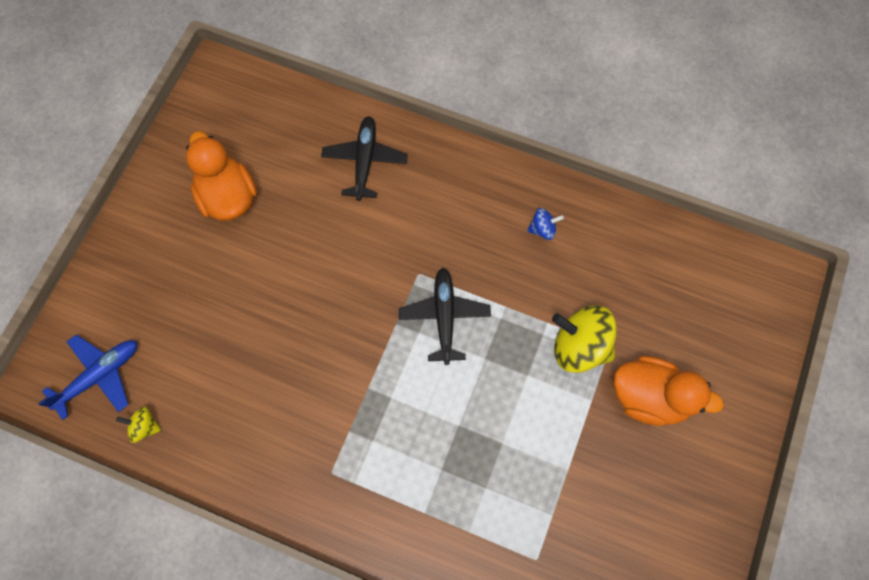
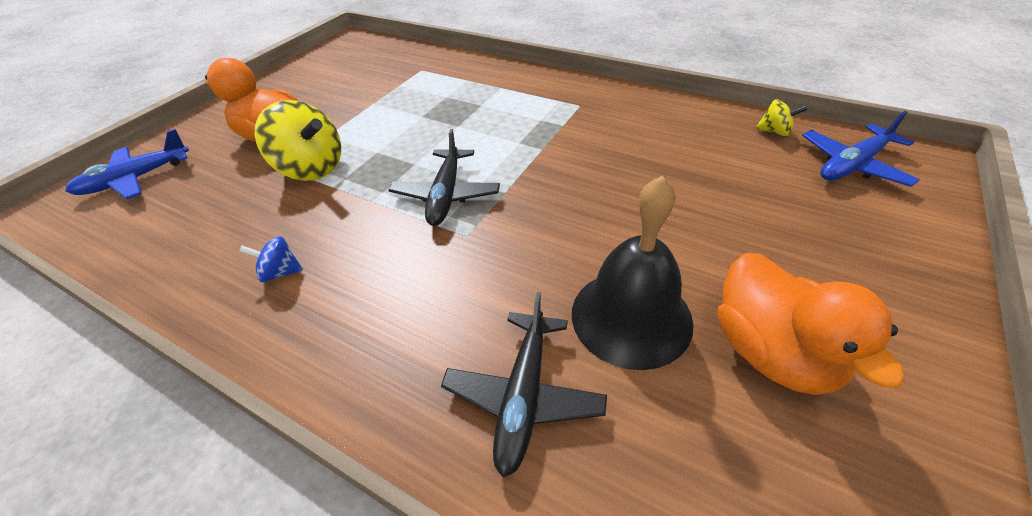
camera: 170 degrees left, 25 degrees down
(303, 213) = (631, 317): none -> black bell
(739, 321) = (135, 179): none -> blue plane

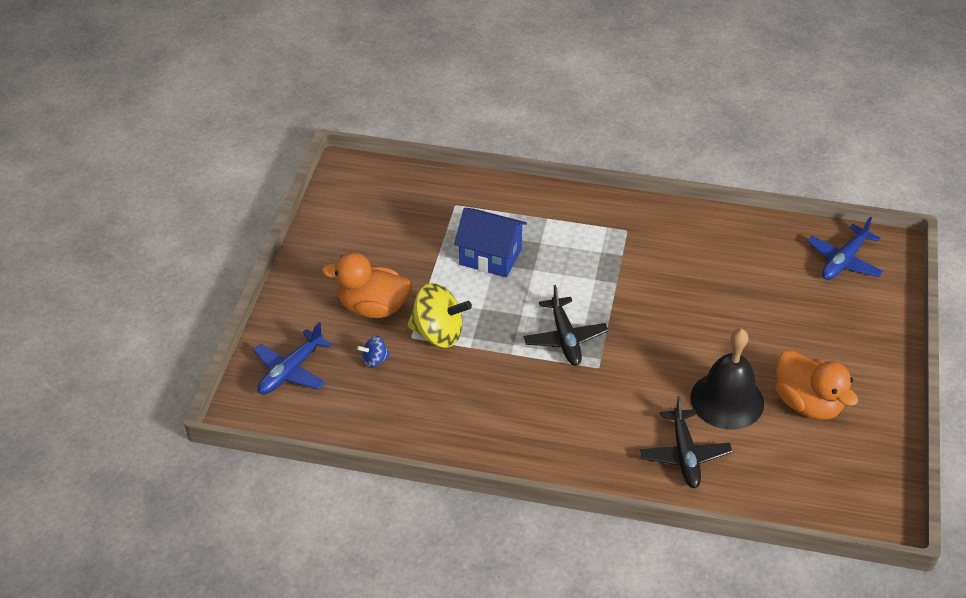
camera: 20 degrees left, 0 degrees up
(280, 272) = (486, 419): blue spinning top -> blue spinning top (375, 360)
(422, 110) = (490, 257): none -> blue house
(775, 131) = (787, 236): yellow spinning top -> none

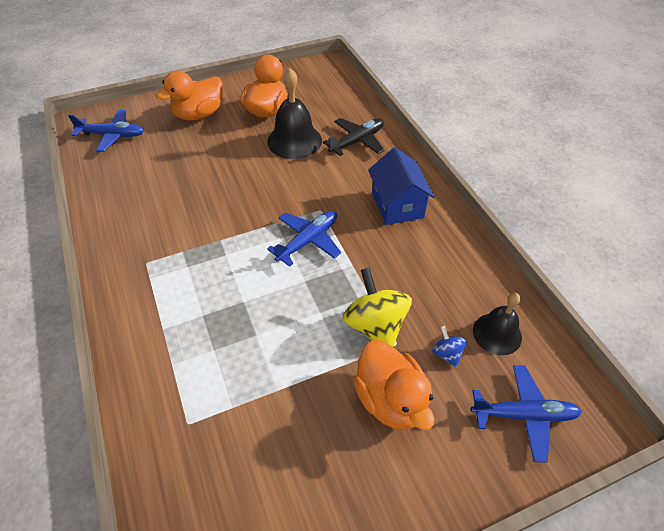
camera: 125 degrees left, 5 degrees up
(360, 403) = (497, 333): none -> black bell
(375, 360) = (447, 353): blue spinning top -> blue spinning top turned 150 degrees counterclockwise
(490, 257) = (249, 343): blue house -> blue house (397, 205)
(565, 338) = (308, 241): black plane -> blue plane
(839, 341) = (199, 114): none -> orange duck

